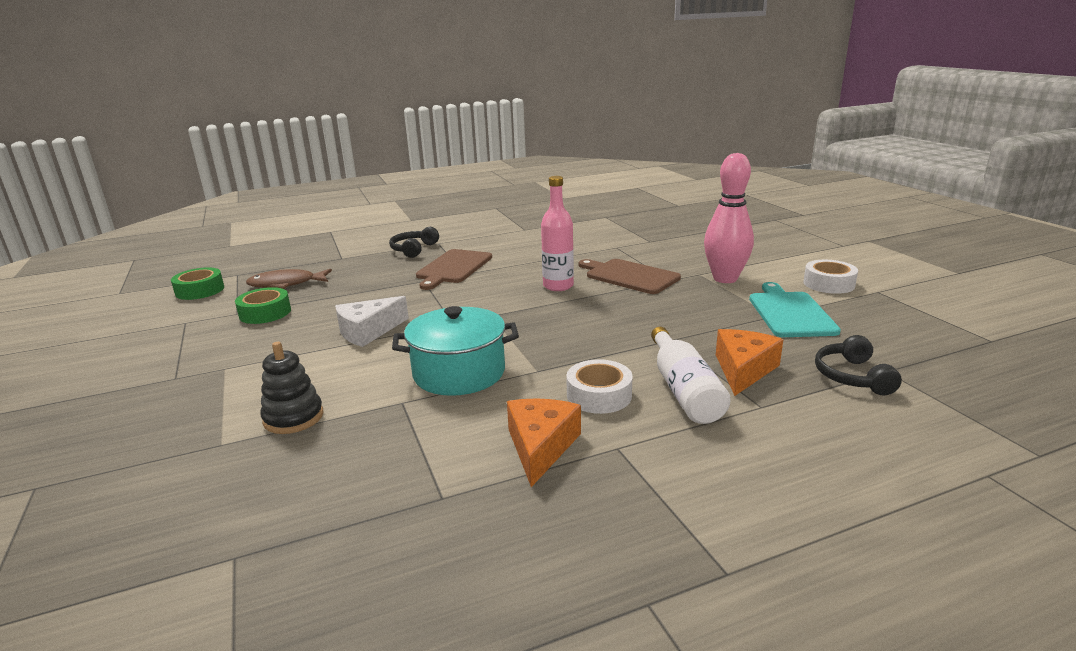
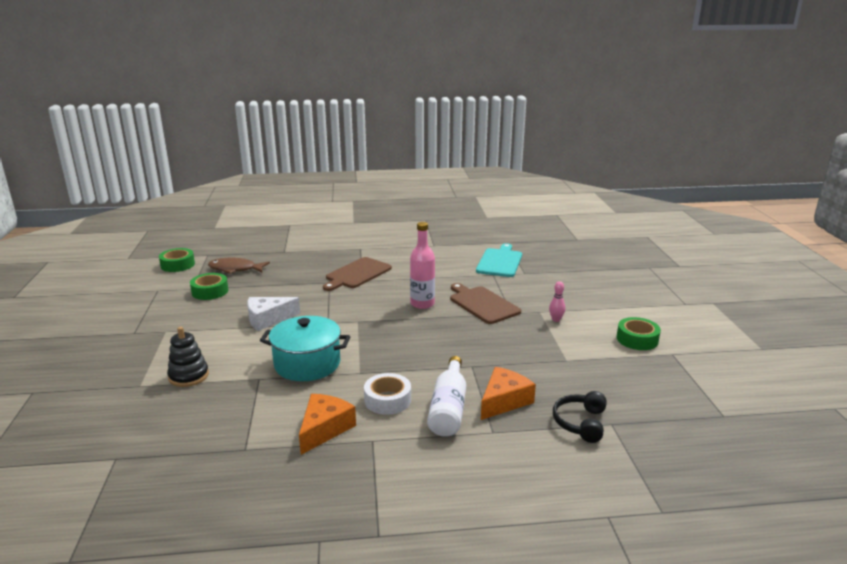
camera: 15 degrees right, 0 degrees up
(413, 249) = (339, 252): black headphones -> none
(725, 279) = (556, 320): pink bowling pin -> pink bowling pin, size x0.41
(790, 313) = (581, 360): turquoise cutting board -> turquoise cutting board (500, 262)
(828, 284) = (637, 339): white tape -> green tape

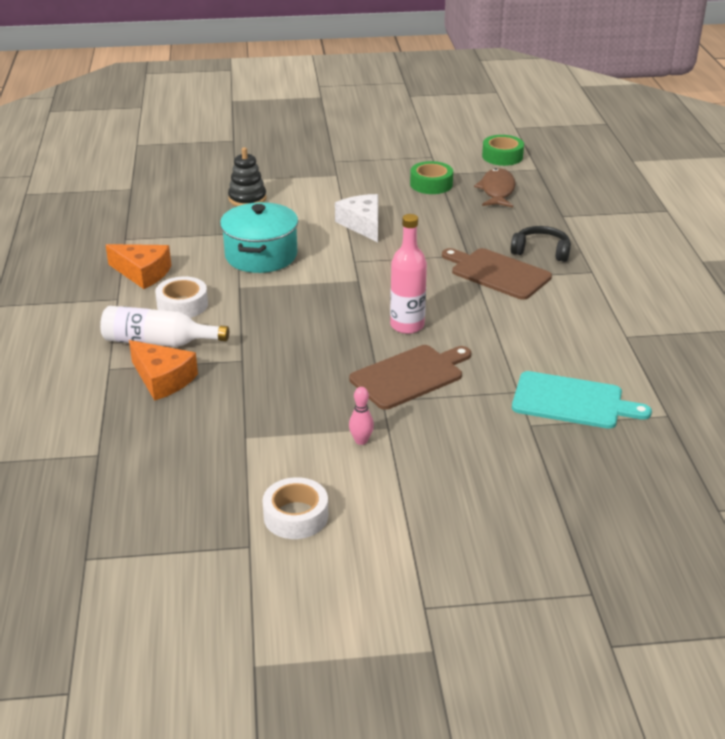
camera: 90 degrees right, 10 degrees up
(580, 423) = (106, 430): black headphones -> black headphones (541, 251)
(637, 339) = (296, 516): green tape -> white tape

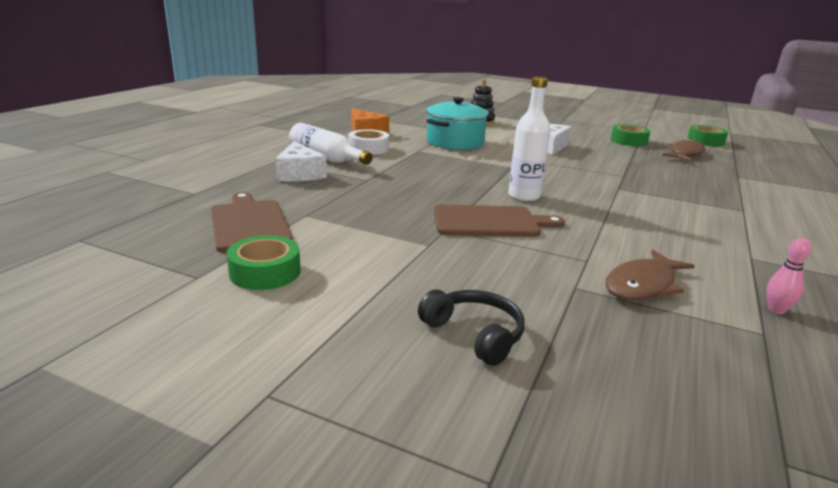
camera: 30 degrees right, 10 degrees down
(163, 379) = (299, 173): orange cheese -> white cheese
(296, 516) = (265, 272): white tape -> green tape
(361, 441) = (393, 245): pink bowling pin -> pink bowling pin (776, 310)
(407, 325) = (524, 196): pink bottle -> white bottle
(497, 273) = (642, 190): brown cutting board -> brown cutting board (249, 224)
(541, 251) = (698, 188): black headphones -> black headphones (474, 334)
(572, 401) = (642, 285): turquoise cutting board -> brown fish

